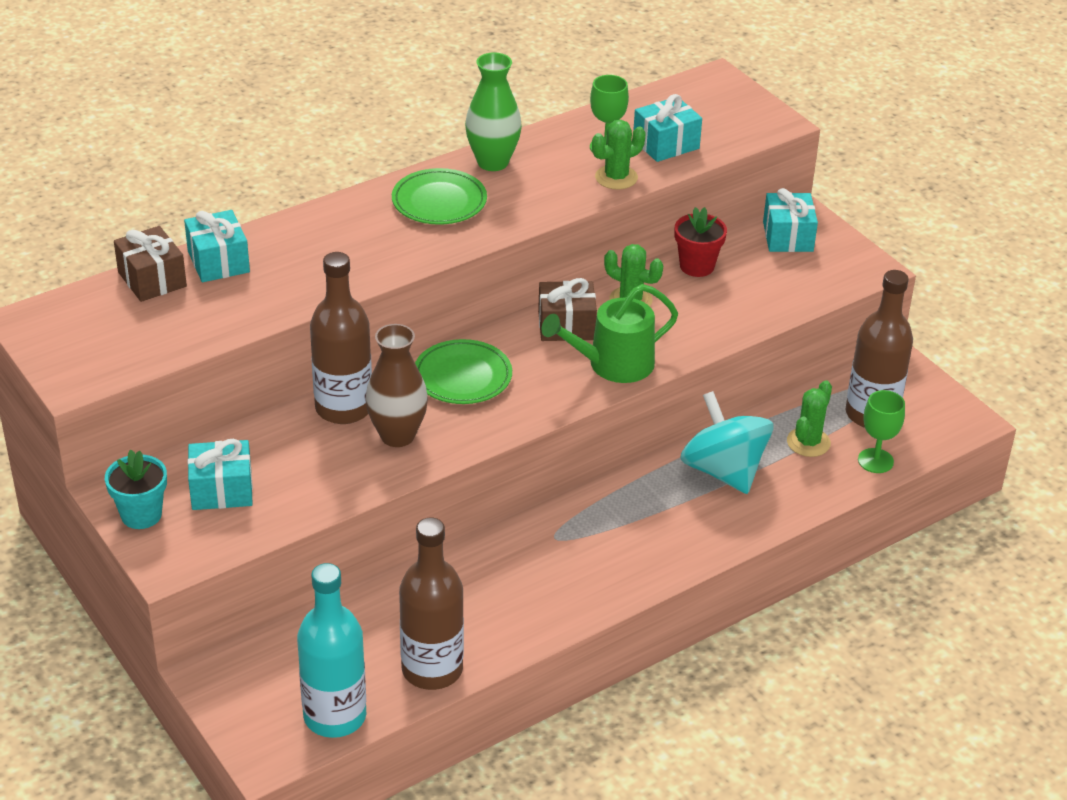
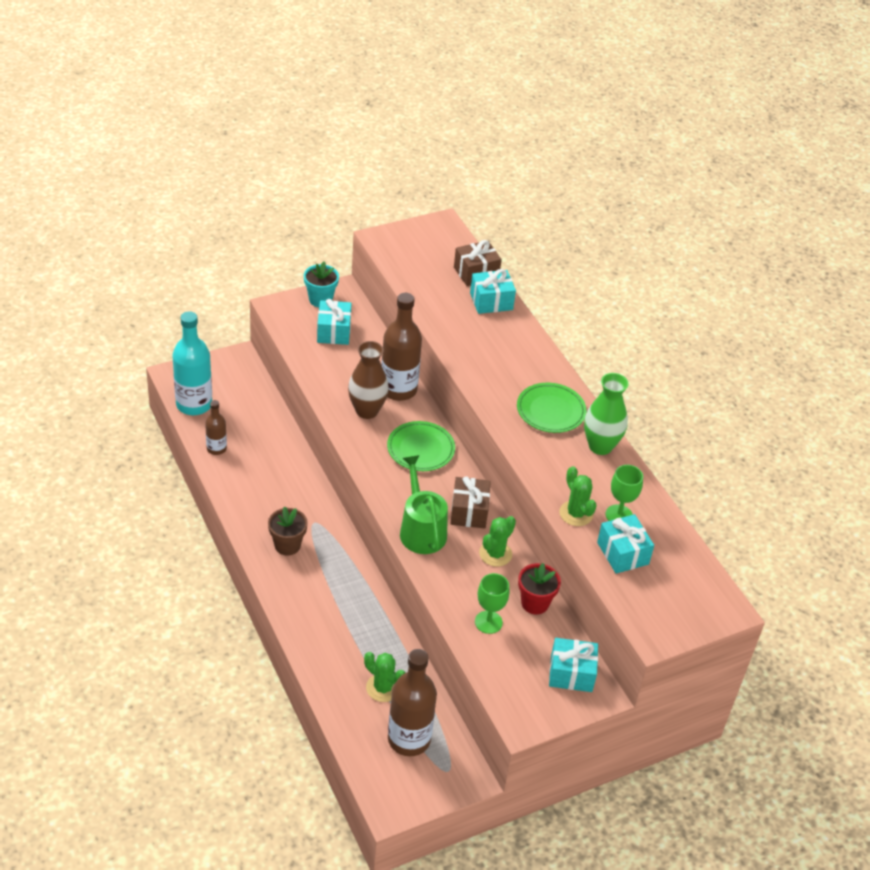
camera: 95 degrees right, 5 degrees up
(432, 669) = (216, 448): brown bottle -> brown bottle, size x0.54
(607, 559) = (287, 545): none -> brown flower pot
(723, 471) = (361, 628): turquoise spinning top -> none
(875, 461) = (354, 727): green goblet -> green goblet (488, 622)

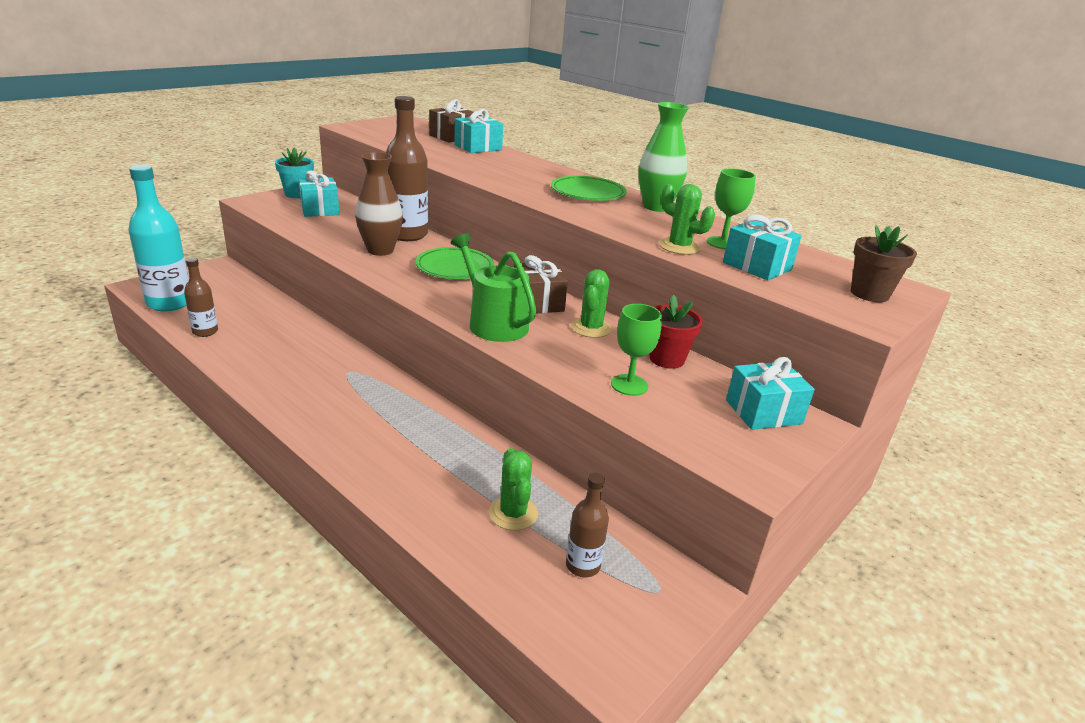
camera: 20 degrees left, 15 degrees down
(287, 545) = (321, 397): brown flower pot -> brown flower pot (869, 294)
(383, 688) = (513, 513): green cactus -> green cactus turned 60 degrees clockwise
(409, 739) = (583, 565): brown bottle -> brown bottle, size x0.54

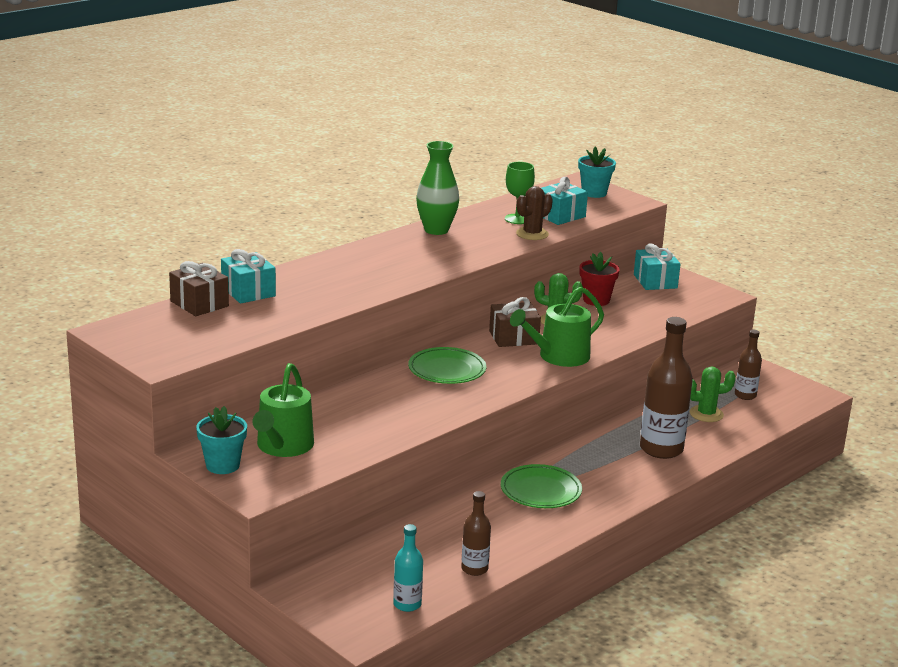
camera: 85 degrees left, 5 degrees down
(169, 303) = (407, 604): turquoise bottle -> turquoise bottle, size x0.54
(319, 209) = (283, 446): turquoise gift -> green watering can
(380, 250) = (410, 406): brown vase -> none
(407, 235) = (361, 393): brown bottle -> brown bottle (661, 449)
(588, 193) = (405, 252): green plate -> green plate (540, 491)
(629, 385) = (637, 316): green goblet -> none
(679, 247) = (532, 234): green cactus -> brown cactus
(869, 294) = (594, 193): brown flower pot -> turquoise flower pot

